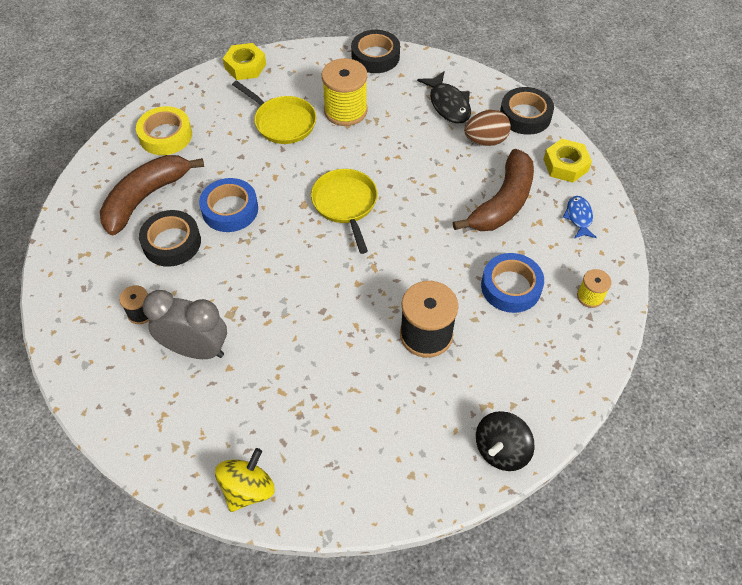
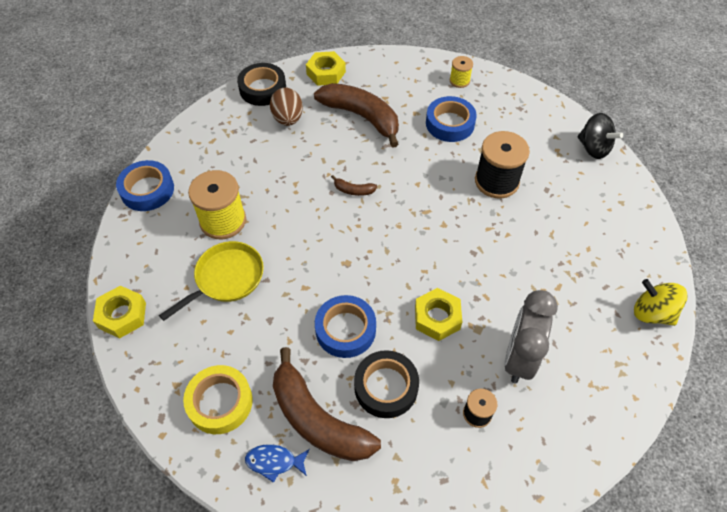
camera: 85 degrees left, 0 degrees up
(242, 279) = (437, 318): none -> yellow nut
(345, 204) = (350, 228): yellow pan -> none
(375, 56) = (147, 190): black tape -> blue tape
(394, 203) = (353, 190): none -> brown banana
(448, 104) = (234, 139): black fish -> none
(579, 217) = (382, 74): blue fish -> blue fish (274, 462)

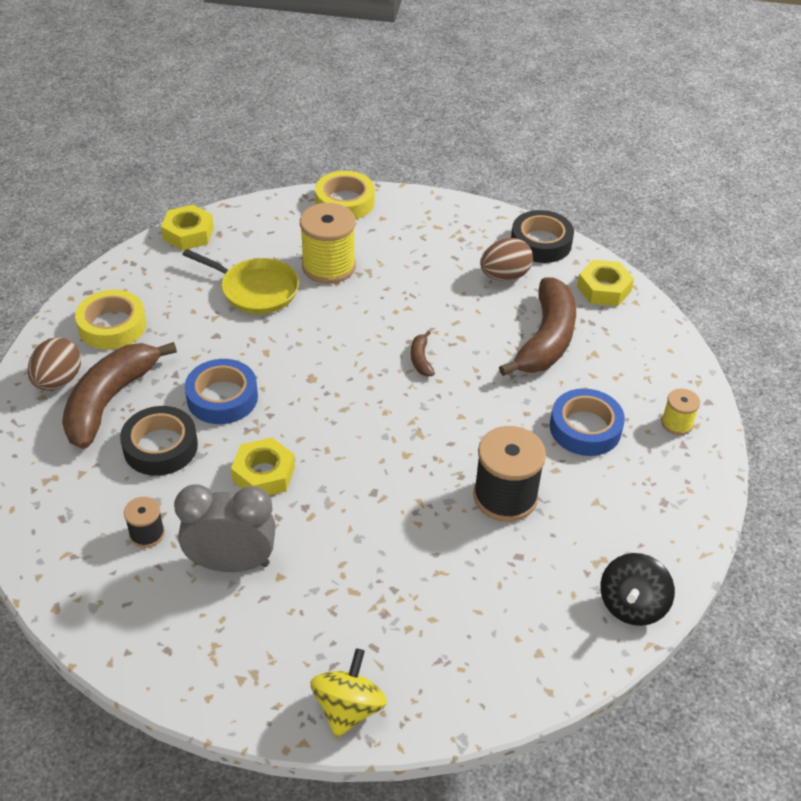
camera: 70 degrees right, 10 degrees down
(147, 190) = (345, 202): blue tape -> yellow tape
(274, 462) = (58, 381): blue fish -> brown egg

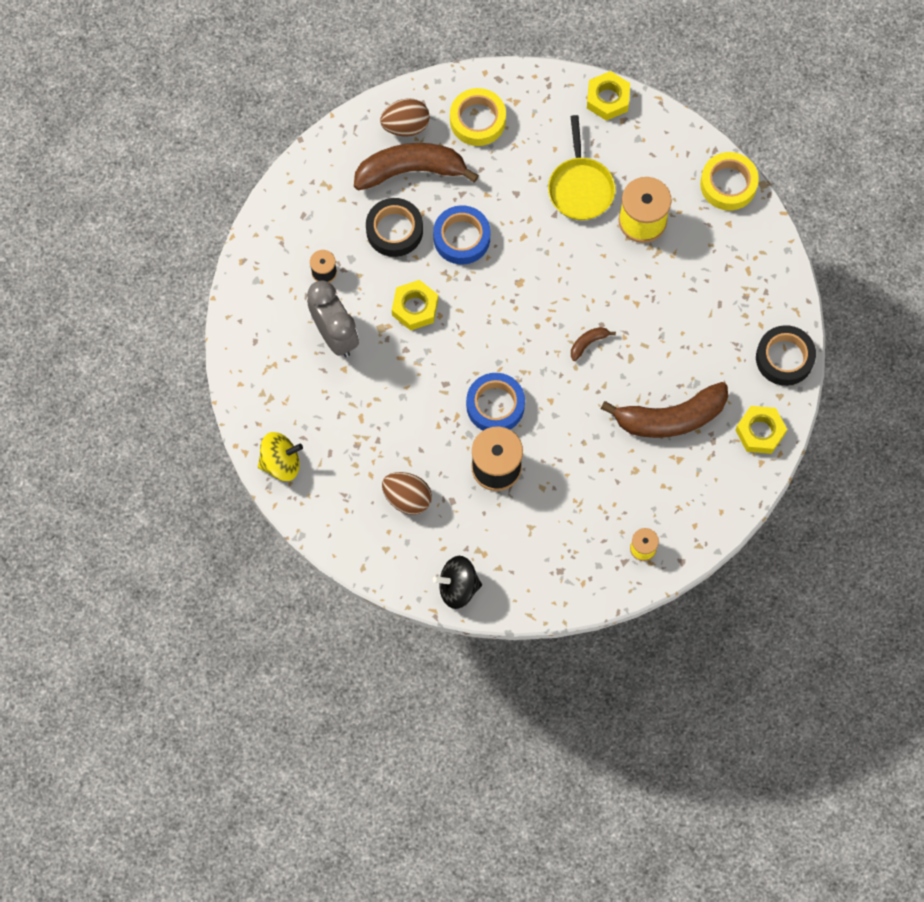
camera: 60 degrees right, 25 degrees up
(504, 276) = (723, 352): brown egg -> brown egg (407, 498)
(585, 428) = (595, 488): blue tape -> blue tape (495, 405)

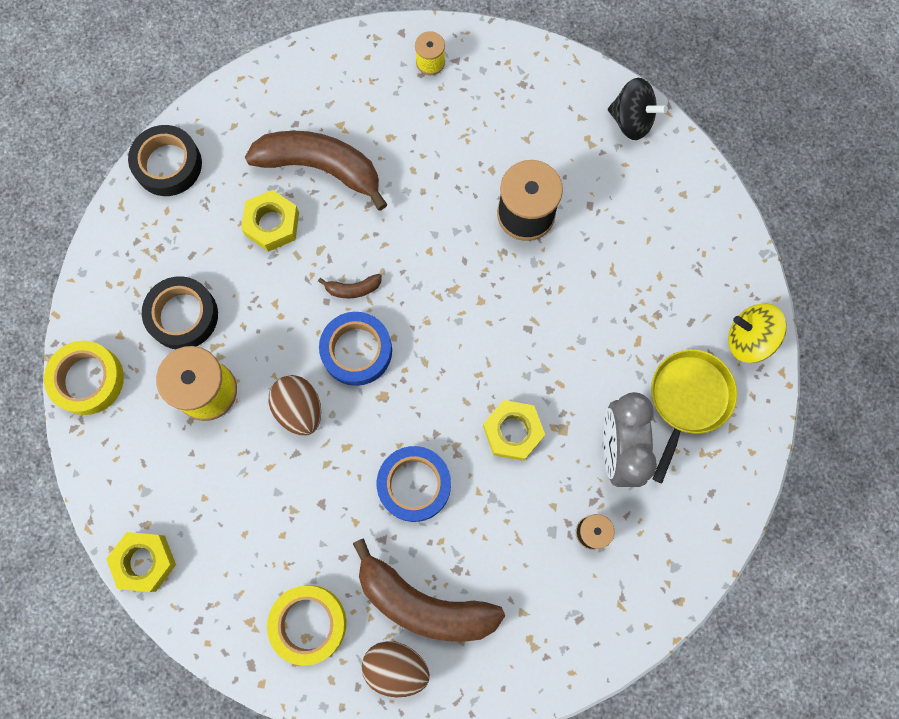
camera: 150 degrees left, 5 degrees up
(394, 230) = (484, 538): black tape -> black tape (183, 315)
(407, 498) = (634, 232): brown egg -> brown egg (299, 409)
(495, 405) = (489, 277): blue tape -> blue tape (356, 351)
(580, 187) = (247, 469): yellow pan -> yellow pan (688, 399)
(760, 432) = (244, 108): yellow nut -> yellow nut (272, 224)

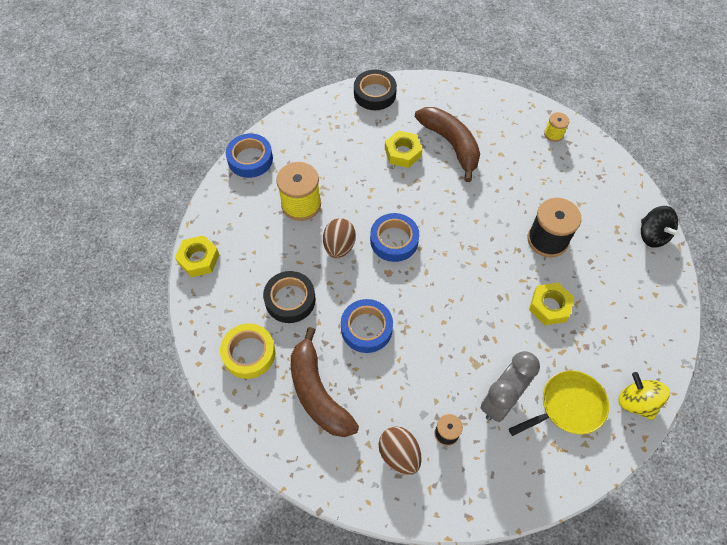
camera: 40 degrees right, 15 degrees down
(88, 379) = (250, 159): yellow tape -> blue tape
(183, 315) = (321, 163): black tape -> black tape (290, 300)
(353, 289) = (418, 210): brown banana -> none
(396, 667) = (273, 414): brown egg -> brown egg (399, 454)
(512, 431) = (445, 343): yellow nut -> yellow nut (549, 306)

